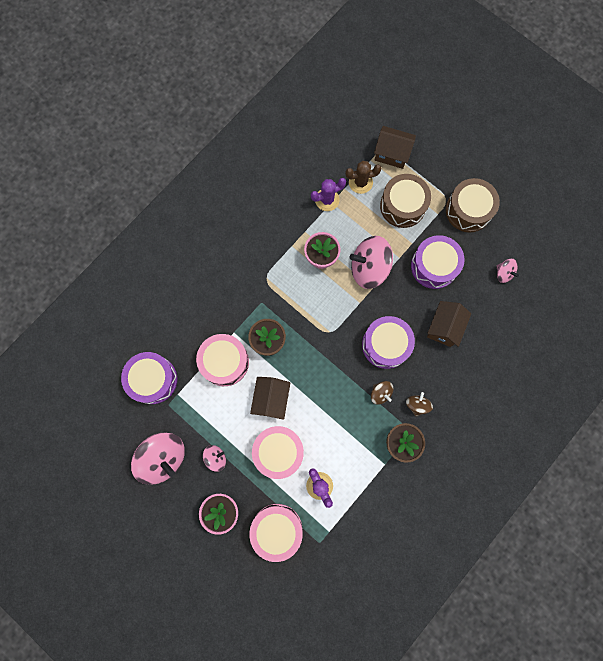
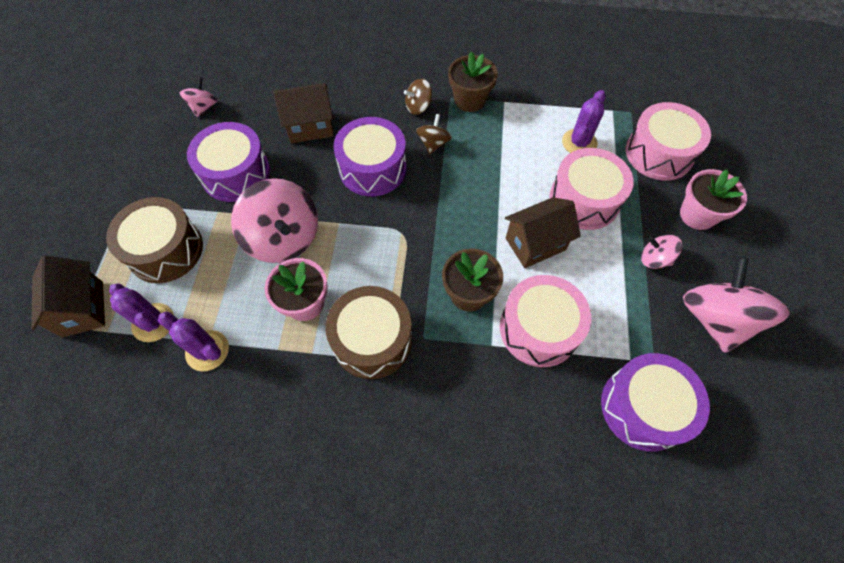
camera: 125 degrees left, 15 degrees down
(360, 182) = (153, 322): brown cactus -> purple cactus
(468, 210) = (134, 177): brown drum -> brown drum (372, 340)

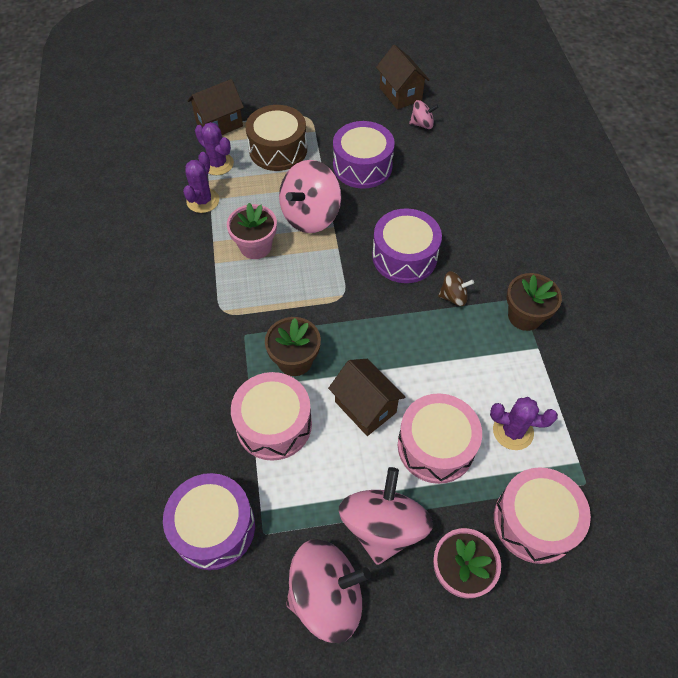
camera: 75 degrees right, 5 degrees down
(153, 322) = (218, 164): purple cactus -> purple cactus turned 75 degrees counterclockwise
(310, 127) = (432, 199): brown house -> brown house (400, 94)
(372, 340) = (234, 299): brown drum -> none
(418, 107) = (494, 274): brown spinning top -> none
(654, 259) = (383, 526): pink spinning top -> pink spinning top, size x2.03

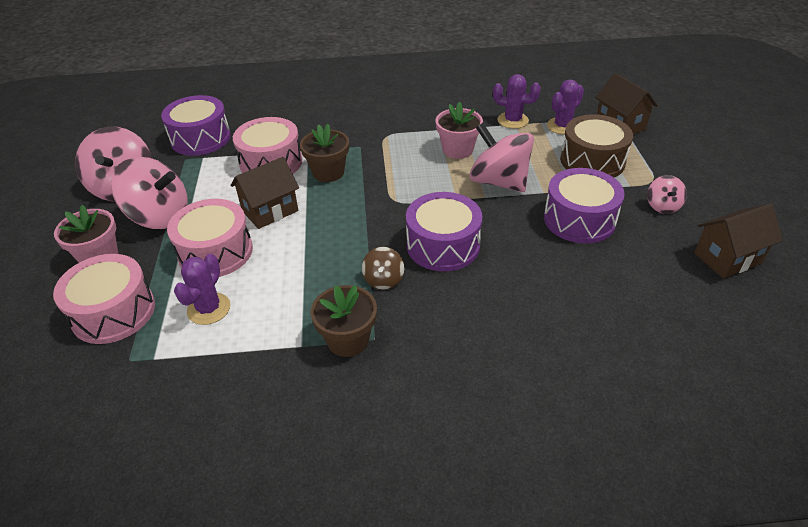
camera: 95 degrees right, 15 degrees down
(422, 124) = (672, 275): pink spinning top -> pink spinning top (662, 206)

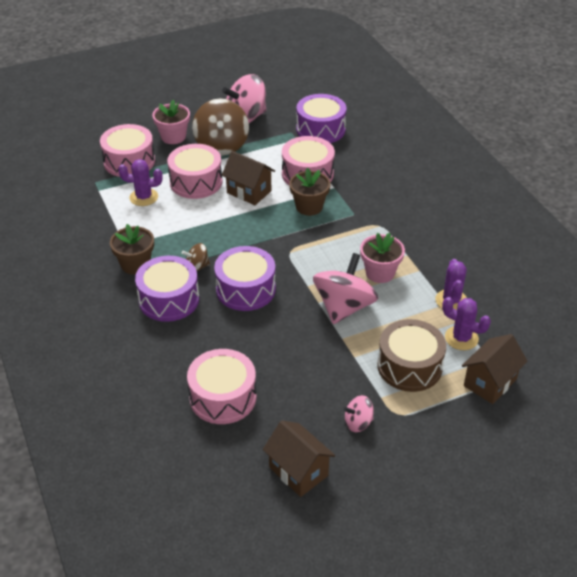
camera: 70 degrees right, 0 degrees up
(159, 216) = (221, 145): pink spinning top -> brown spinning top
(579, 219) = (312, 366): purple drum -> purple drum (169, 299)
(616, 296) = (223, 397): none -> pink drum

